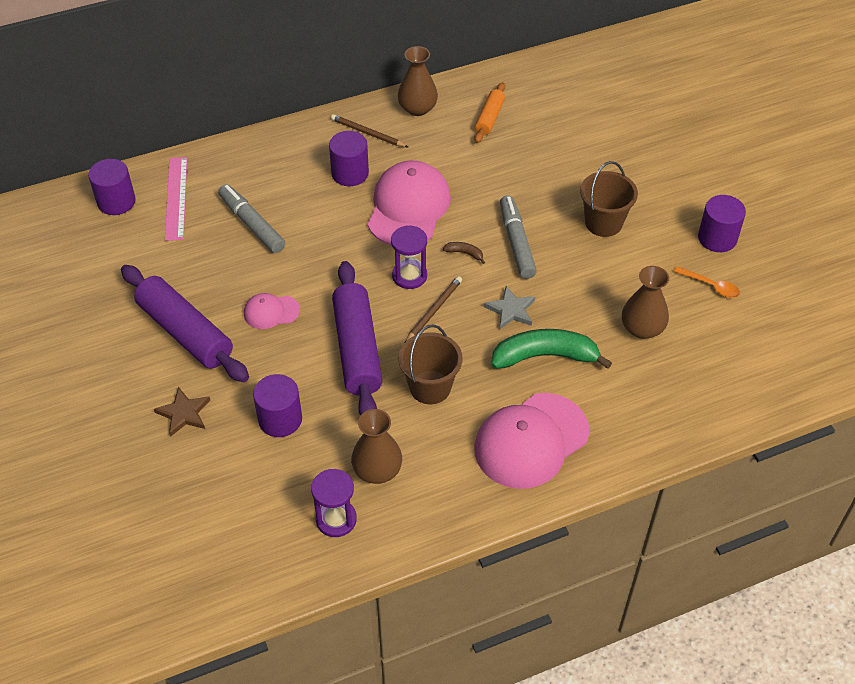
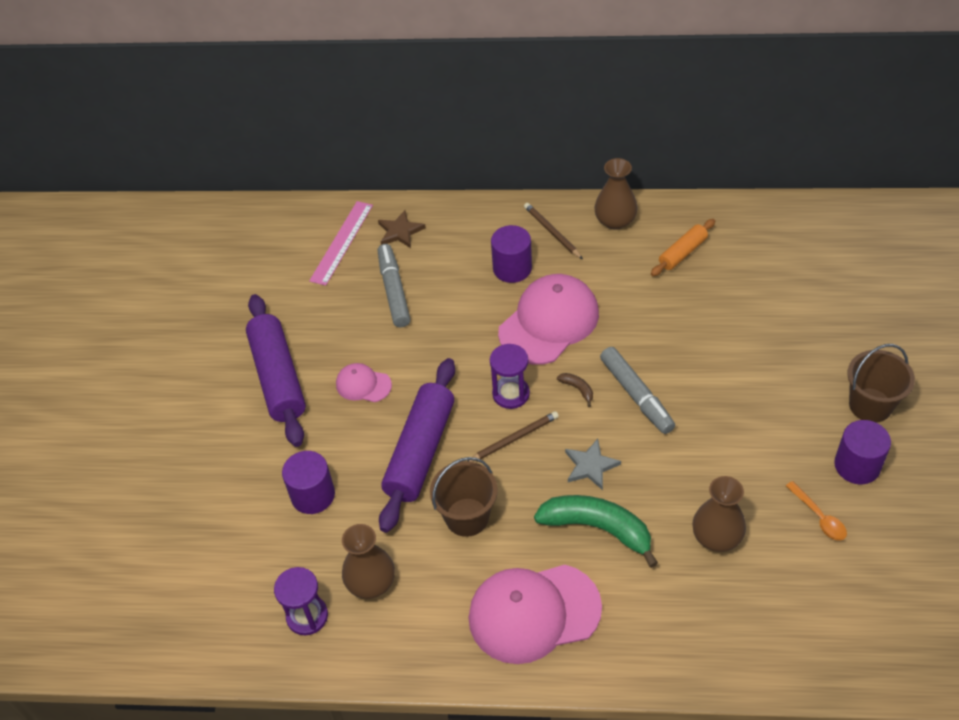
camera: 30 degrees right, 0 degrees up
(116, 202) = (289, 229): purple cylinder -> none
(184, 413) = (234, 456): brown star -> brown star (400, 231)
(516, 242) = (636, 395): grey marker -> grey marker turned 135 degrees clockwise
(603, 223) = (739, 405): brown bucket -> brown bucket (870, 405)

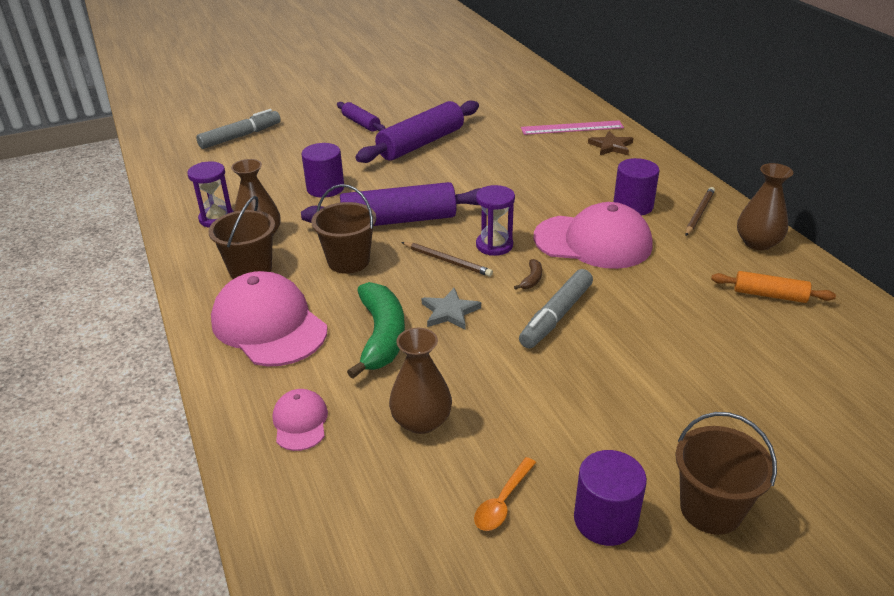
camera: 60 degrees right, 15 degrees down
(186, 415) = (361, 123): none -> purple rolling pin
(363, 385) = (443, 177): pink cap -> pink cap (300, 422)
(394, 290) = (548, 161): grey marker -> grey marker (240, 136)
(430, 606) = (250, 269): none -> brown bucket

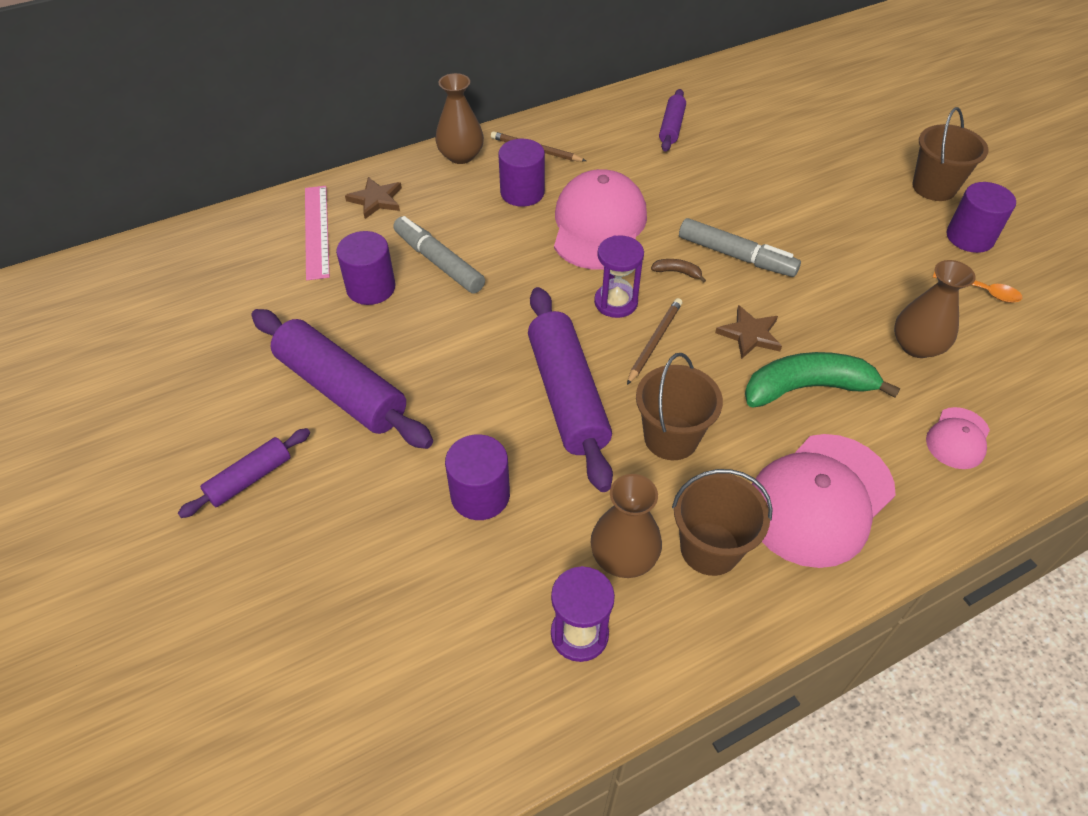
camera: 95 degrees left, 15 degrees up
(240, 136) = (268, 678): grey marker -> grey marker (438, 262)
(300, 422) = (958, 438): pink cap -> pink cap turned 45 degrees counterclockwise
(450, 312) = (749, 334): grey star -> brown star
(513, 148) = (371, 288): none -> purple cylinder
(757, 243) = (588, 122): brown vase -> brown vase (461, 156)
(769, 295) = (672, 127): orange rolling pin -> purple rolling pin

